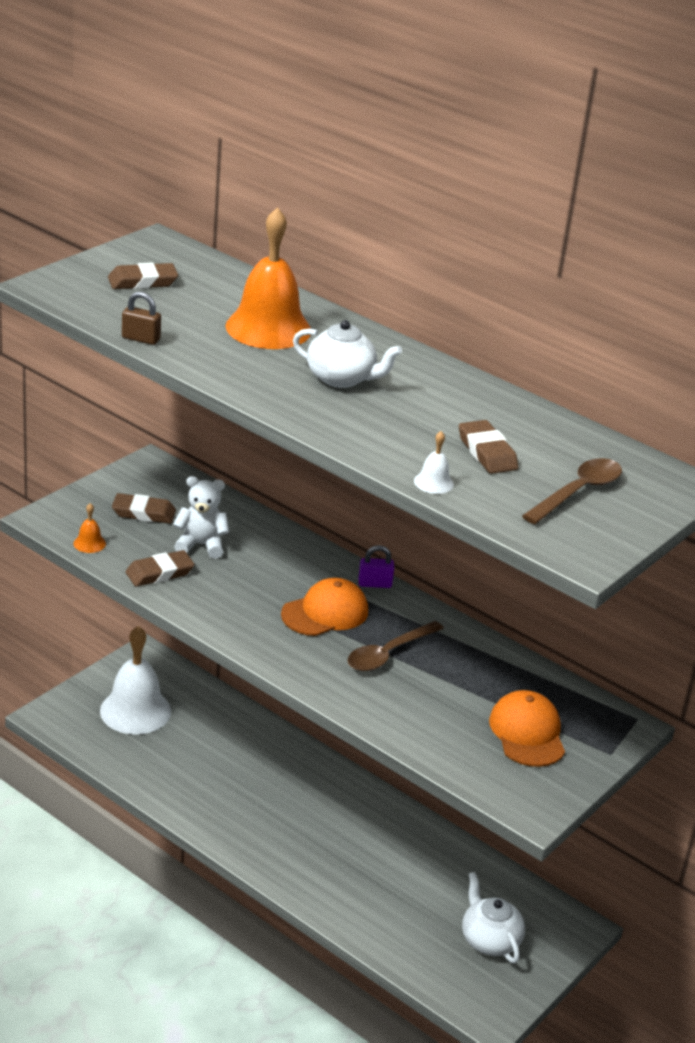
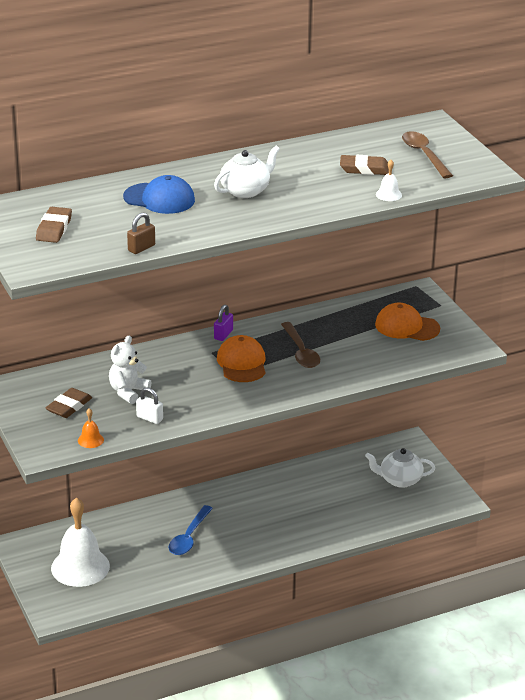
camera: 60 degrees left, 0 degrees up
(159, 573) = (149, 418): brown eraser -> white padlock
(240, 779) = (189, 537): none -> blue spoon
(268, 328) = (159, 199): orange bell -> blue cap

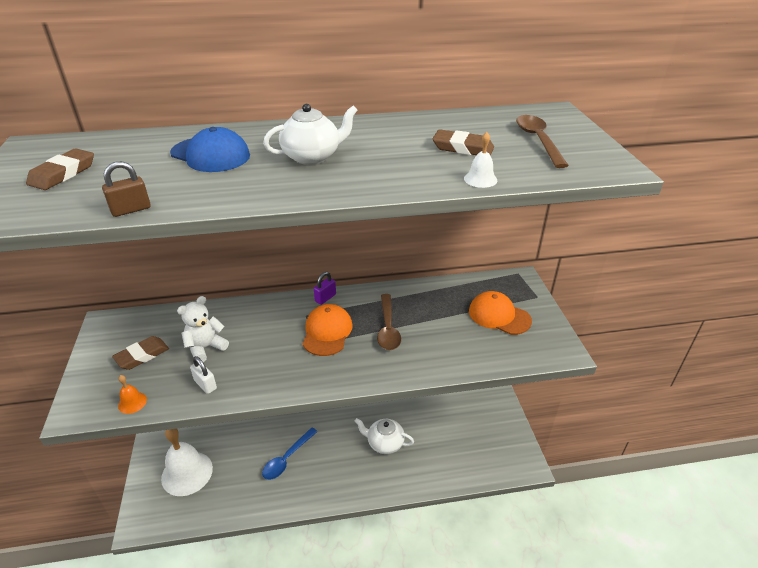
camera: 15 degrees right, 5 degrees up
(400, 480) = (480, 431): white teapot -> white teapot (384, 443)

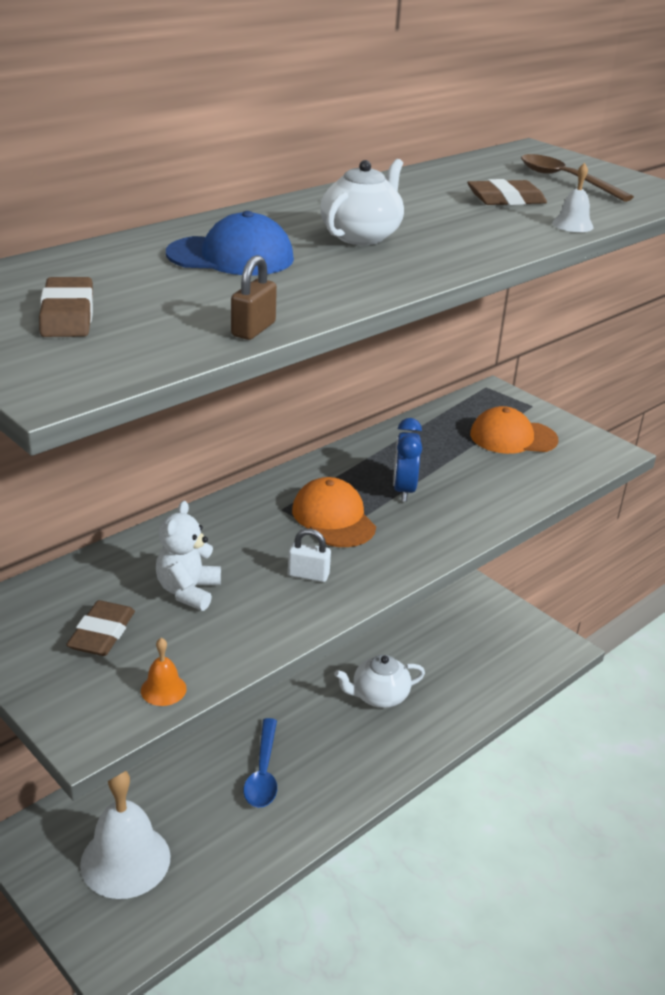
camera: 35 degrees left, 5 degrees down
(205, 384) = (243, 630): white padlock -> white padlock (308, 575)
(325, 298) = (284, 481): purple padlock -> none
(388, 328) = (403, 490): brown spoon -> blue clock

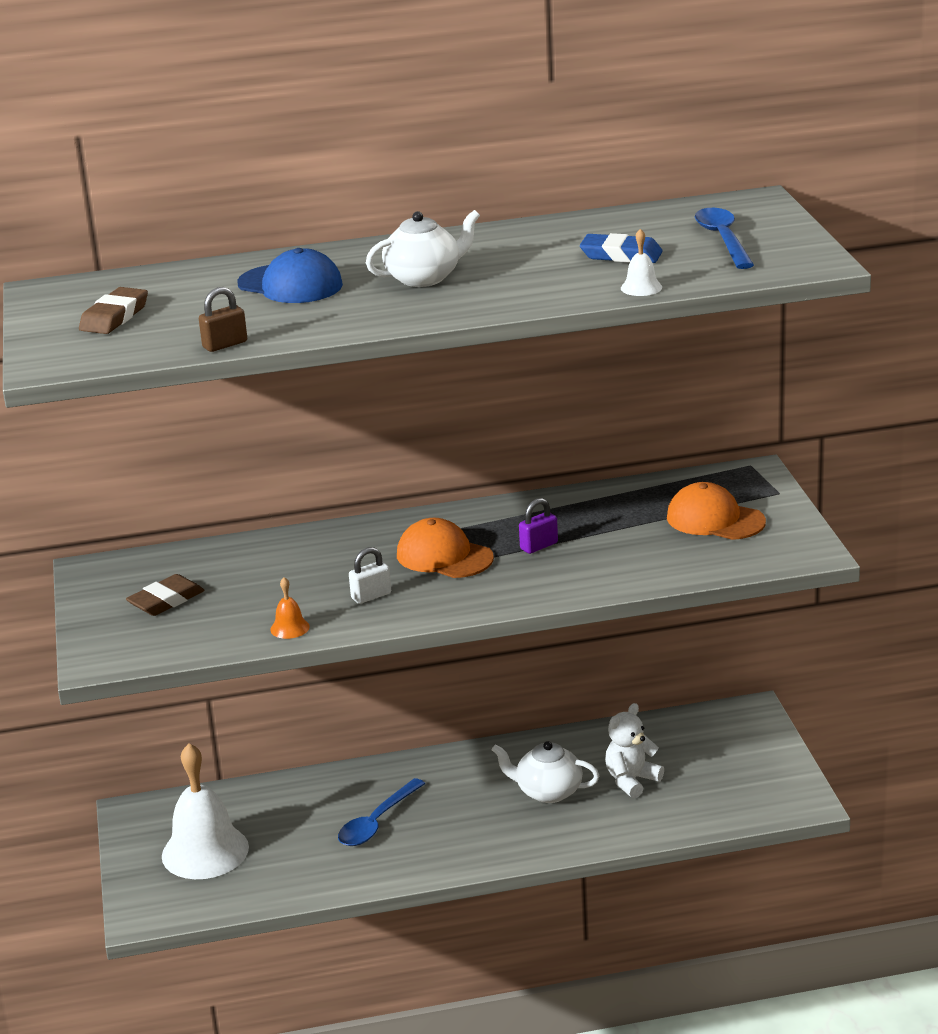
camera: 35 degrees right, 5 degrees down
(163, 689) = (174, 648): orange bell -> orange bell (290, 628)
(188, 591) = (260, 586): white teddy bear -> white teddy bear (631, 780)
(308, 575) = (371, 596): white padlock -> white padlock turned 75 degrees counterclockwise
(333, 518) = (444, 556): orange cap -> orange cap turned 60 degrees counterclockwise
(403, 490) = (539, 546): blue clock -> purple padlock
(506, 199) = (621, 255): brown eraser -> blue eraser
(565, 180) = (723, 239): brown spoon -> blue spoon

